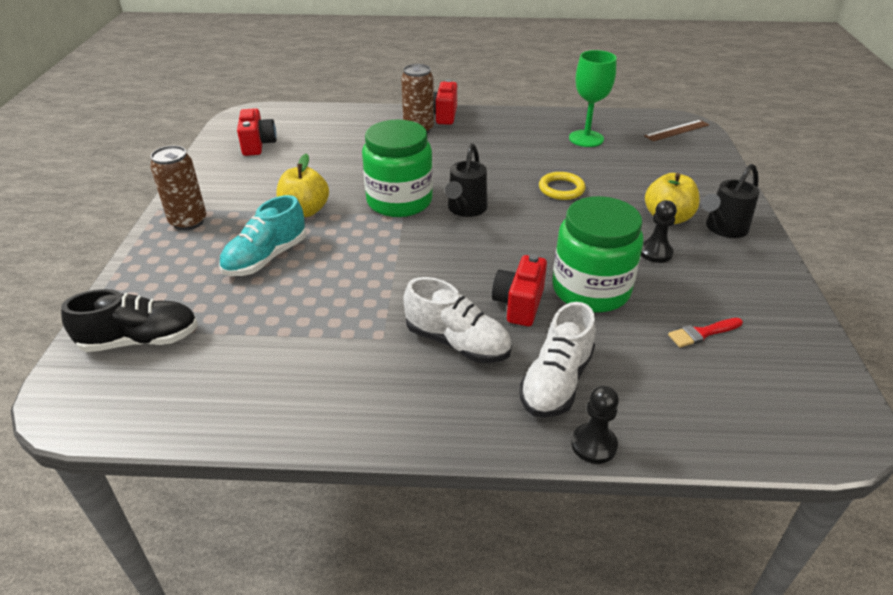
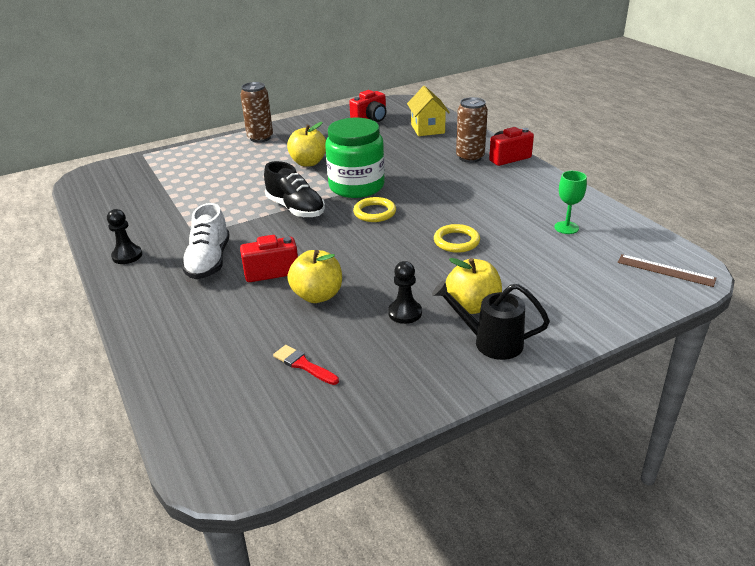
camera: 60 degrees right, 5 degrees down
(140, 340) = (143, 171): black shoe -> black shoe (295, 209)
(266, 258) = (245, 172): turquoise shoe -> none
(329, 126) = (427, 129): none -> yellow house
(465, 209) = (374, 212): black watering can -> yellow ring
(556, 382) = (193, 311): white shoe -> none
(586, 138) = (566, 227): green goblet -> green goblet, size x0.63
(591, 290) = (317, 295): green jar -> yellow apple
(593, 445) = (137, 344): black pawn -> black pawn (127, 256)

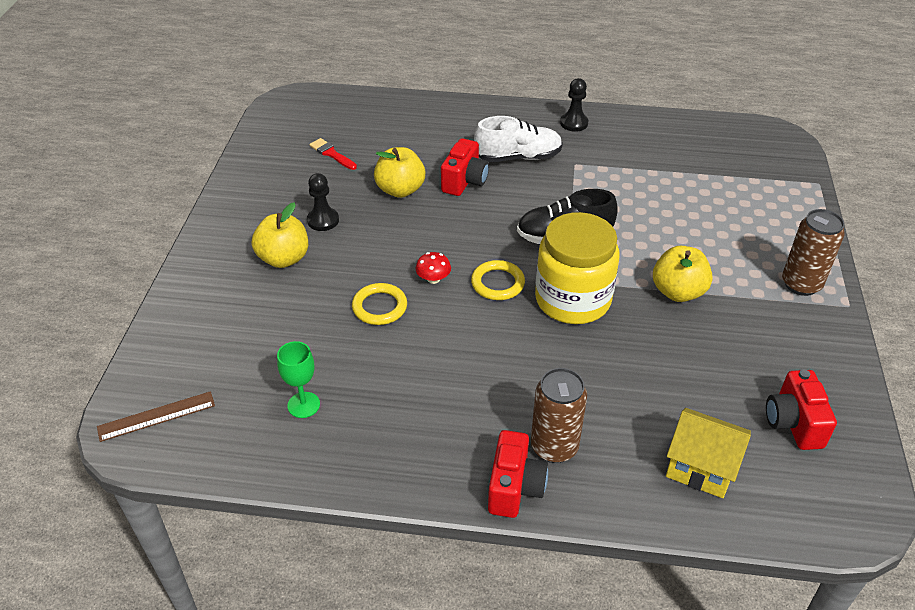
camera: 125 degrees right, 10 degrees up
(209, 261) = (518, 157): white shoe -> white shoe turned 135 degrees clockwise
(303, 365) = (331, 154): red brush -> red brush turned 120 degrees counterclockwise
(356, 186) = (572, 299): green jar -> yellow jar
(402, 235) = (433, 279): none -> red mushroom
(491, 342) = (237, 242): black watering can -> none

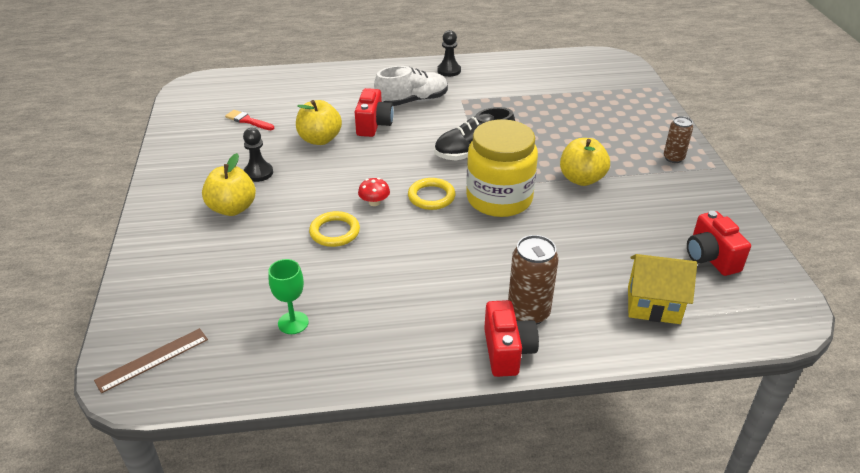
camera: 15 degrees left, 5 degrees down
(801, 284) = (673, 158): brown can -> brown can, size x0.63

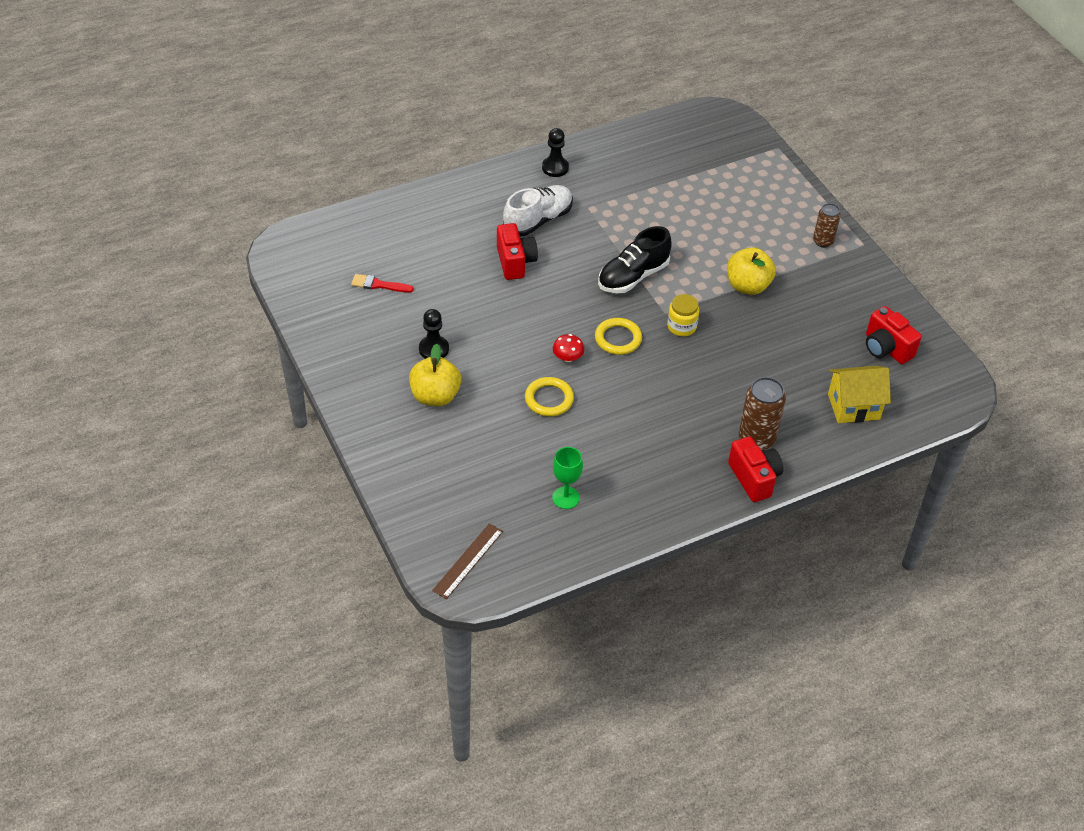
camera: 20 degrees left, 10 degrees up
(320, 139) = (470, 293): yellow apple -> none
(499, 198) = (681, 326): yellow jar -> yellow jar, size x0.46

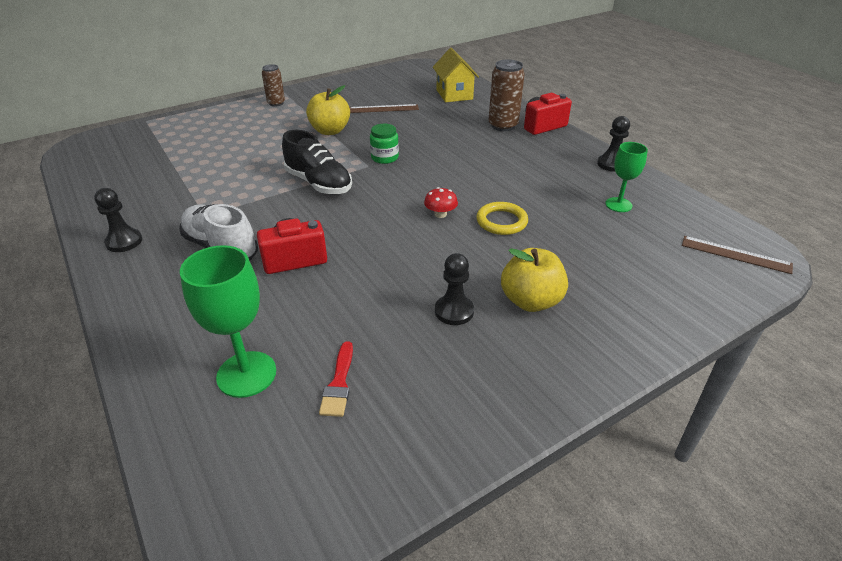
camera: 95 degrees left, 10 degrees down
(397, 243) = (246, 374): none -> green goblet
(618, 339) = (407, 188): yellow ring -> none
(651, 518) = (611, 164): none -> black pawn
(681, 326) = (384, 158): yellow jar -> green jar
(807, 334) = (383, 109): none -> brown ruler
(886, 348) = (393, 84): red camera -> none

